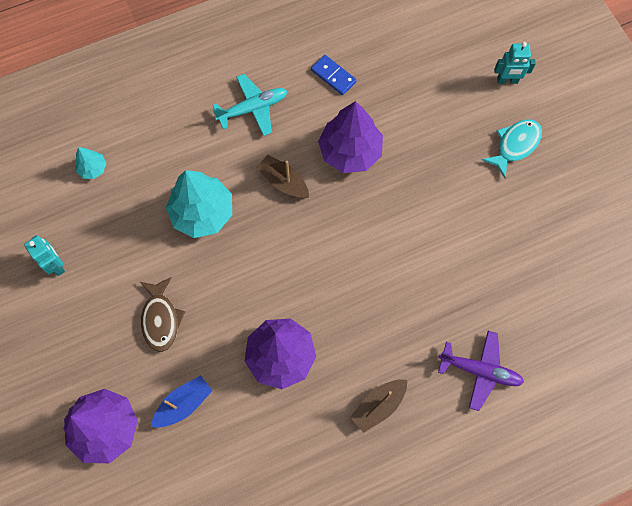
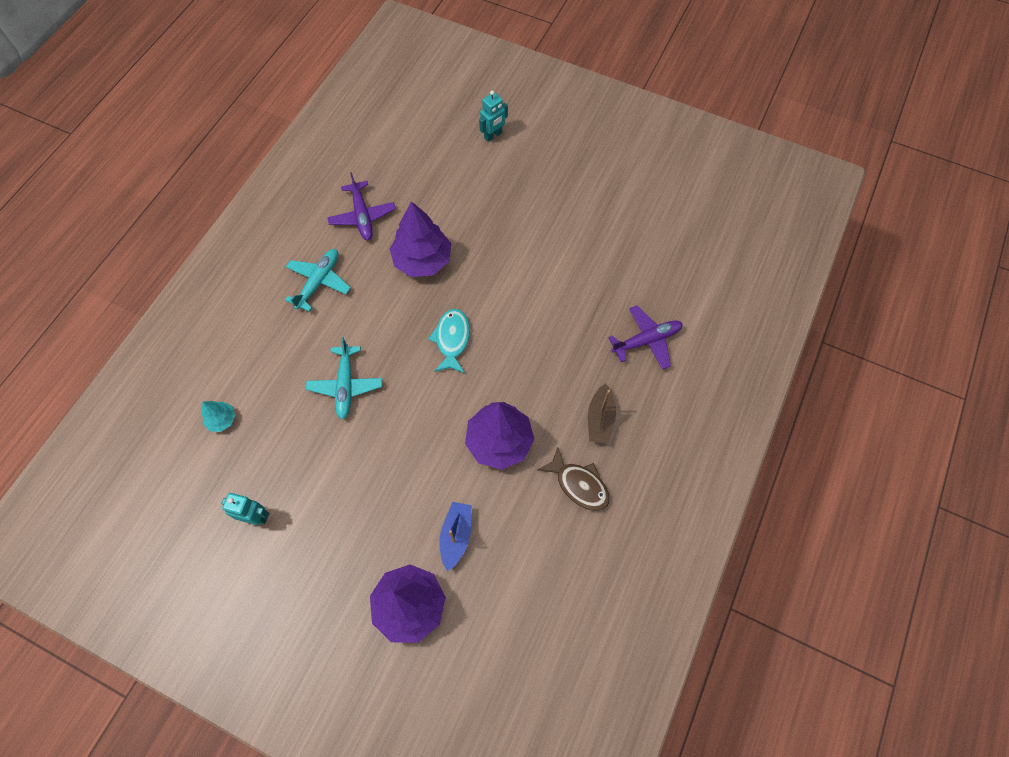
camera: 40 degrees left, 5 degrees down
(161, 319) = (381, 489): brown fish -> brown fish (579, 485)
(202, 213) = (346, 385): turquoise tree -> turquoise plane
(283, 182) = (390, 317): brown boat -> none
(333, 76) = (362, 216): blue domino -> purple plane
(515, 145) = (536, 174): turquoise fish -> turquoise fish (452, 340)

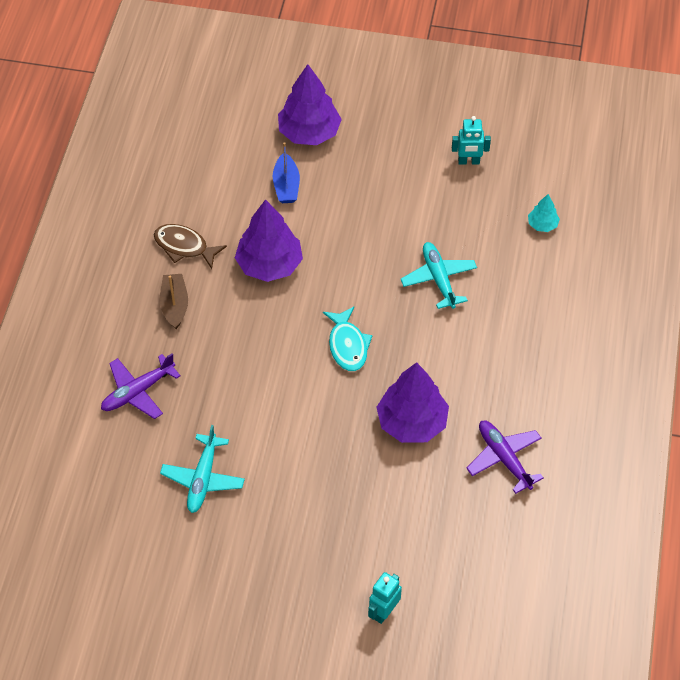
camera: 165 degrees right, 10 degrees down
(319, 282) = (516, 372): turquoise plane -> turquoise plane (203, 479)

